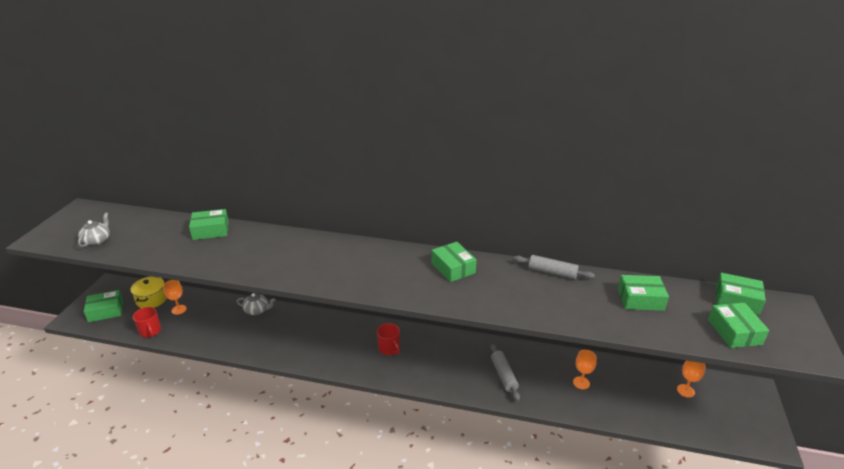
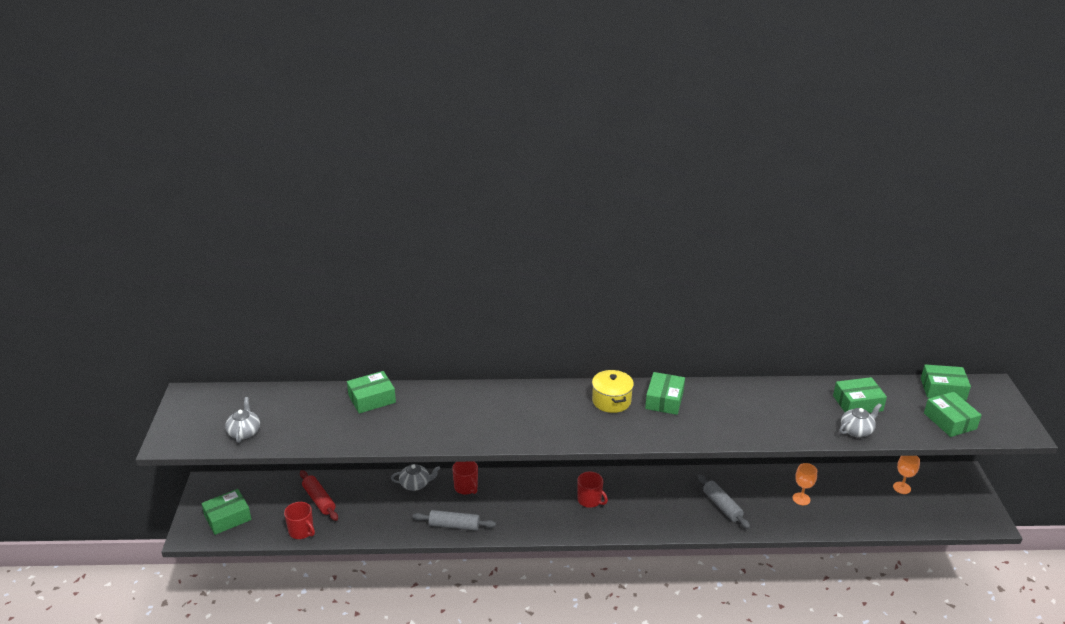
camera: 15 degrees left, 0 degrees up
(152, 299) = (277, 494): yellow pot -> yellow pot (611, 401)
(179, 309) = (319, 500): orange goblet -> red rolling pin
(294, 320) = (466, 487): none -> red mug
(453, 268) = (664, 400): green box -> green box turned 60 degrees clockwise
(552, 273) = (764, 389): grey rolling pin -> grey rolling pin (454, 525)
(629, 325) = (856, 430): none -> grey teapot

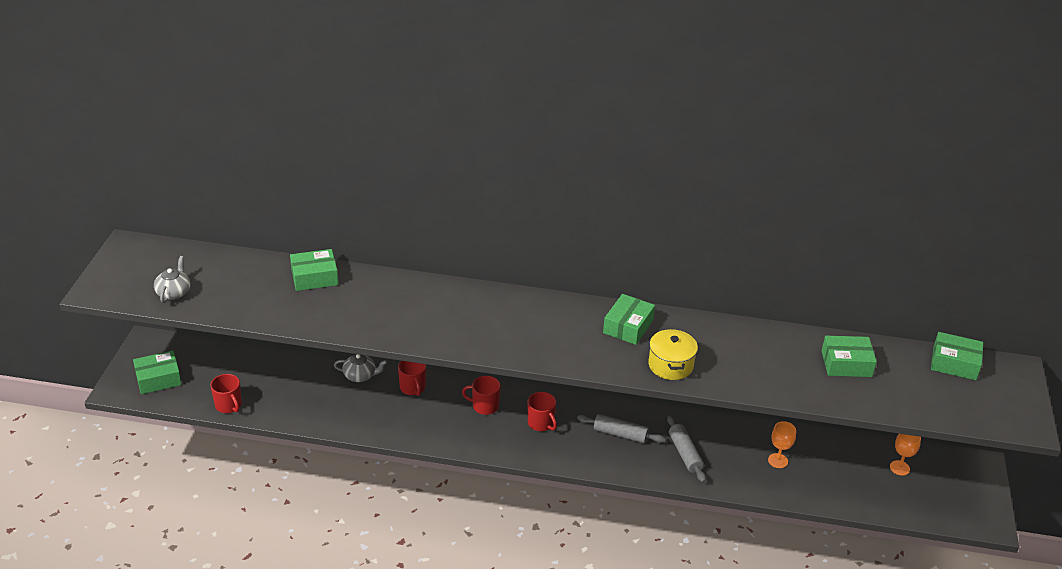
camera: 10 degrees right, 5 degrees up
(319, 500) = (256, 376): red rolling pin -> none
(454, 525) = (387, 426): grey rolling pin -> grey rolling pin (620, 434)
(535, 493) = (484, 406): none -> red mug
(611, 401) = (569, 318): yellow pot -> yellow pot (670, 365)
(856, 430) = (831, 394): grey teapot -> none
(949, 421) = (945, 400): green box -> none

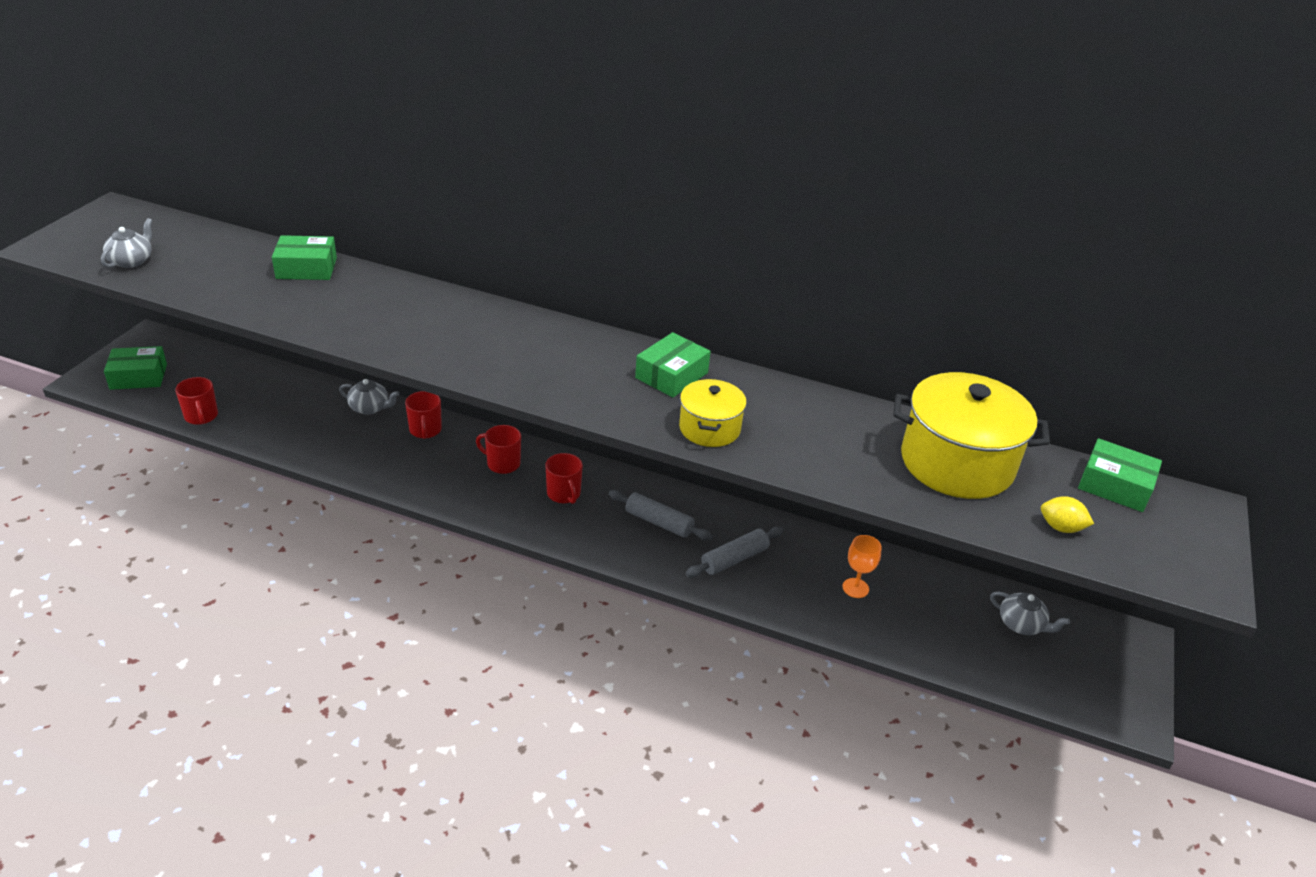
camera: 10 degrees right, 0 degrees up
(685, 453) = (734, 559): grey rolling pin -> grey rolling pin turned 60 degrees clockwise
(846, 364) = (956, 463): green box -> yellow pot
(899, 468) = (1021, 624): orange goblet -> grey teapot
(926, 401) = (1061, 527): none -> yellow lemon

